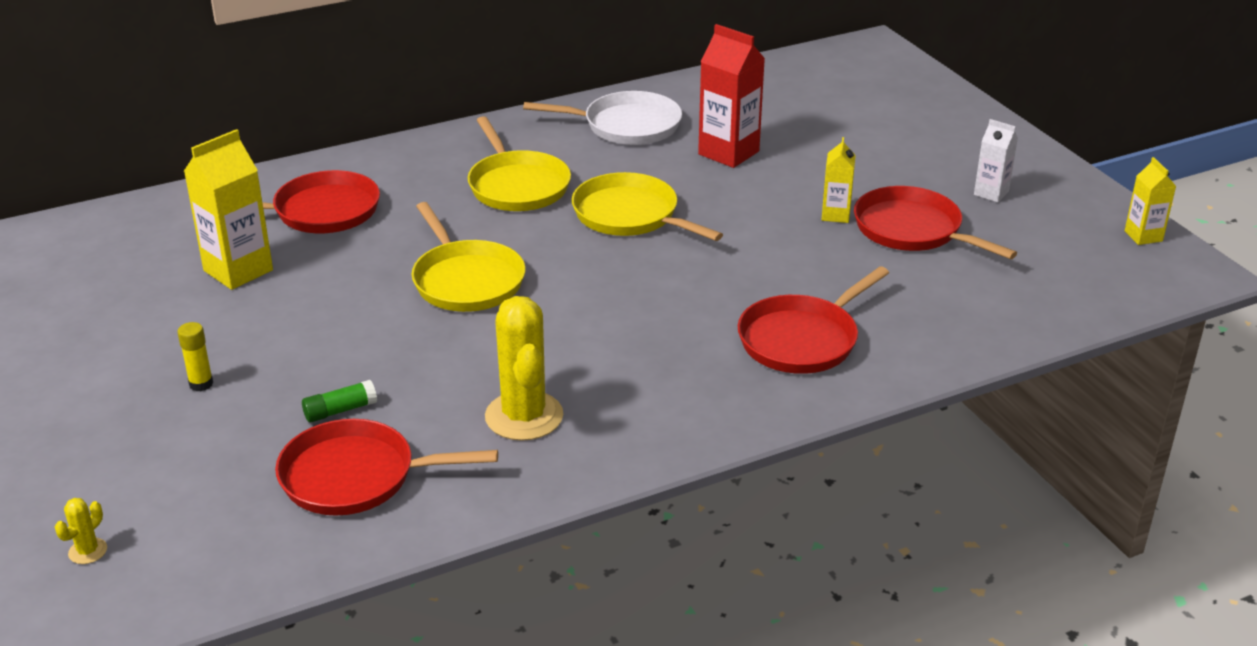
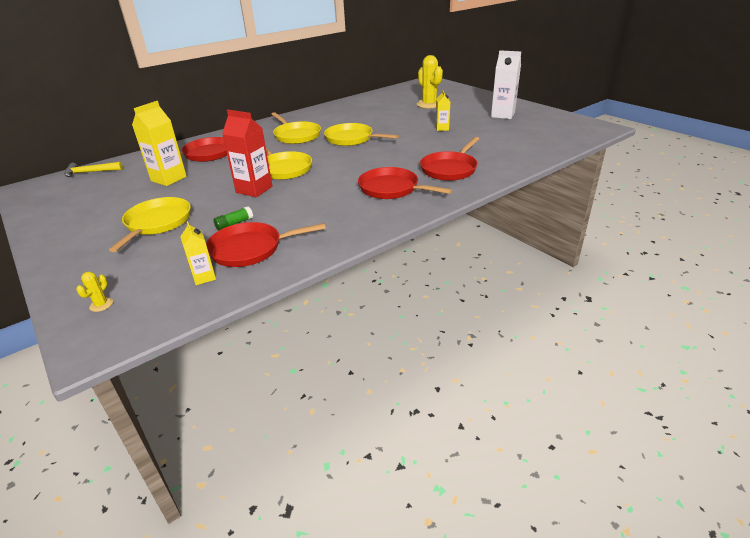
camera: 10 degrees left, 0 degrees up
(92, 226) = (90, 172): none -> yellow hammer
(201, 384) = (157, 223): yellow glue stick -> yellow pan
(524, 416) = (330, 213): yellow cactus -> yellow cactus (429, 104)
(626, 126) = (337, 112): white pan -> none
(728, 153) = (386, 115): red carton -> red carton (254, 189)
(912, 230) = (477, 129): red pan -> red pan (391, 189)
(991, 193) = (503, 115): white carton -> white carton, size x1.75
(1143, 236) = (573, 120): yellow carton -> yellow carton (204, 277)

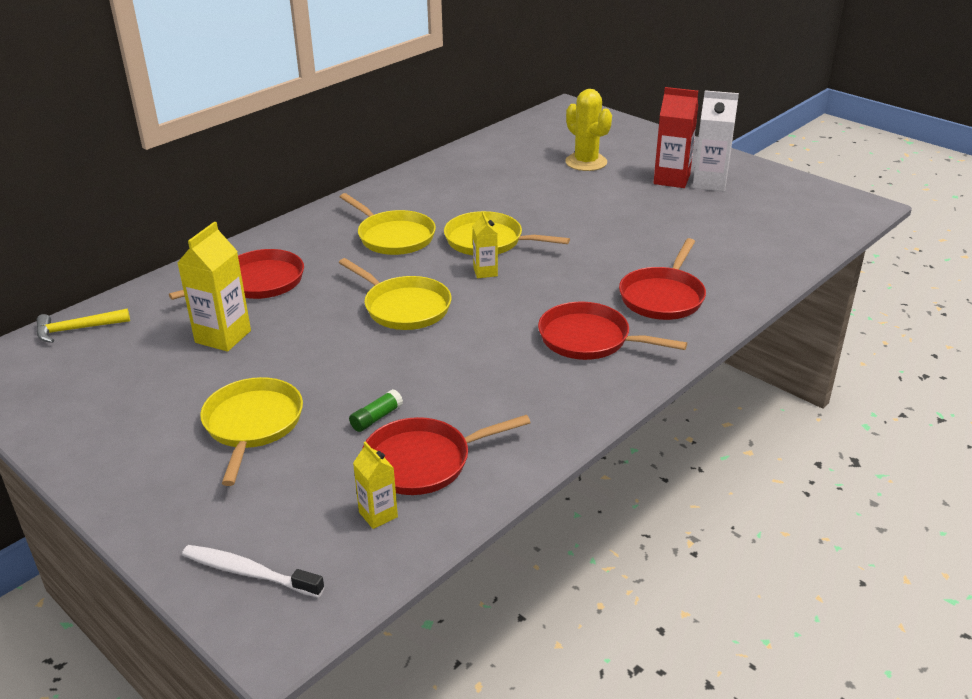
camera: 10 degrees left, 0 degrees up
(101, 305) = (249, 572): yellow cactus -> white toothbrush
(254, 189) = (376, 351): red carton -> red carton (671, 179)
(442, 128) = (624, 214): yellow carton -> yellow carton (485, 272)

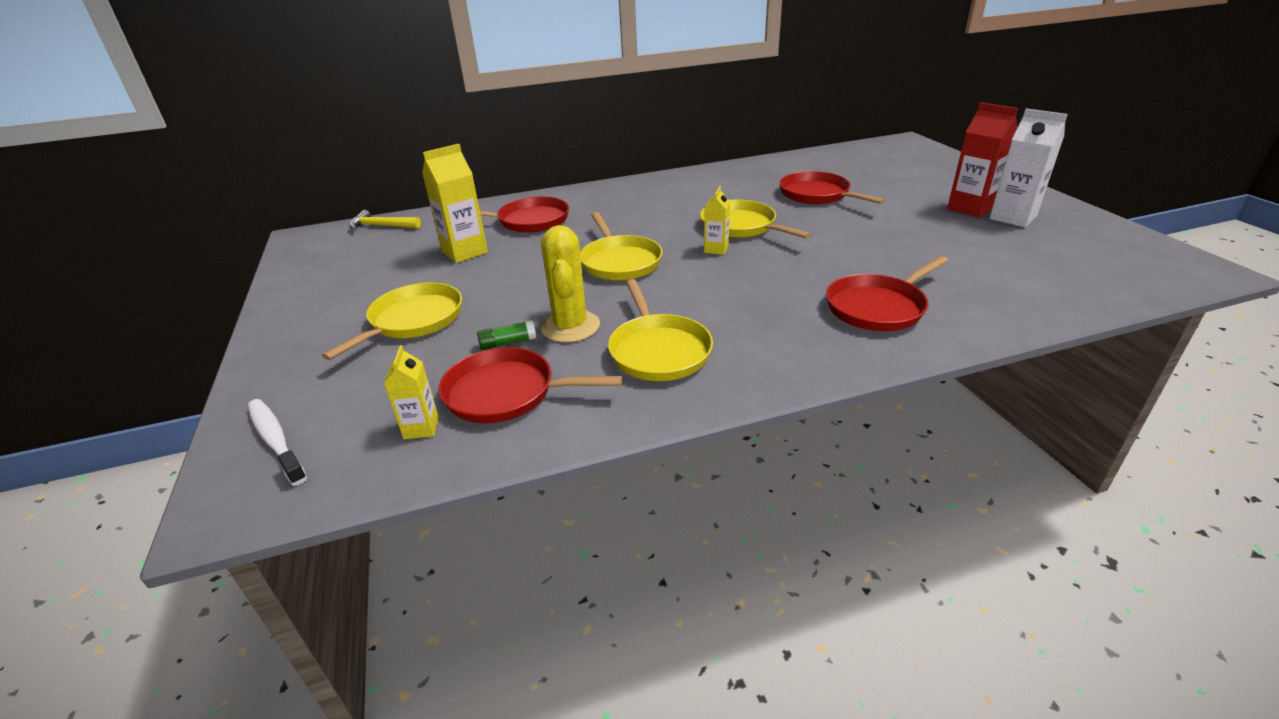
camera: 30 degrees right, 0 degrees up
(393, 237) = (663, 209): yellow pan -> yellow pan (658, 350)
(586, 162) = (889, 182): yellow cactus -> yellow cactus (570, 327)
(589, 339) = (765, 327): red pan -> red pan (817, 195)

